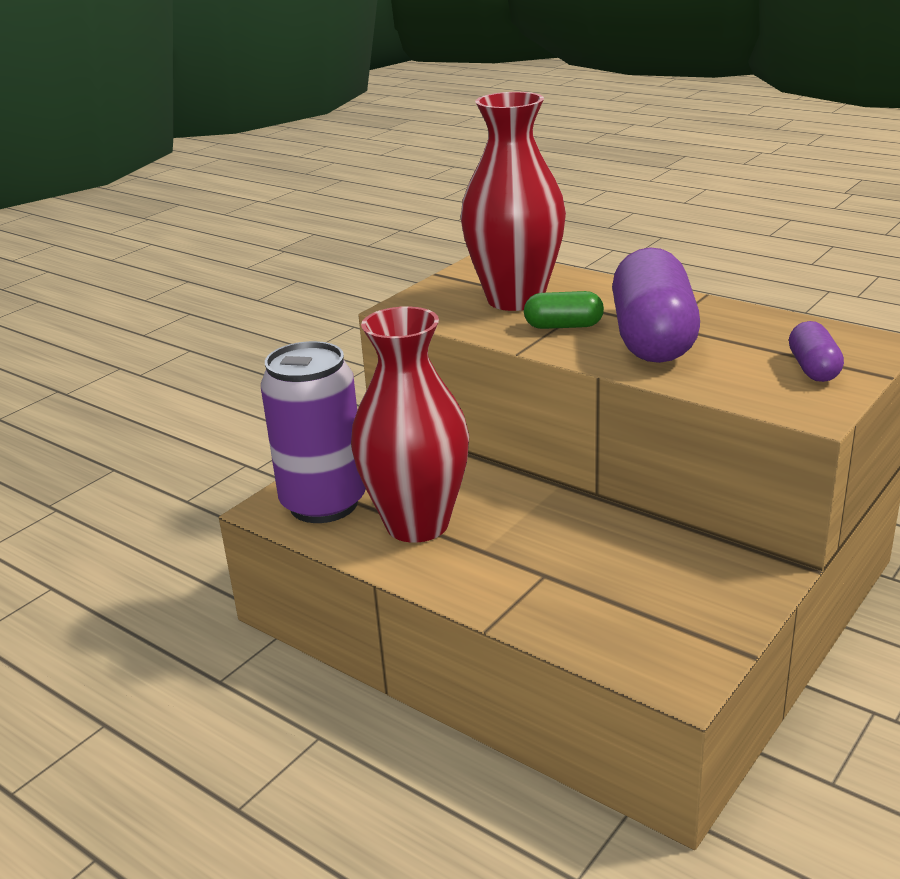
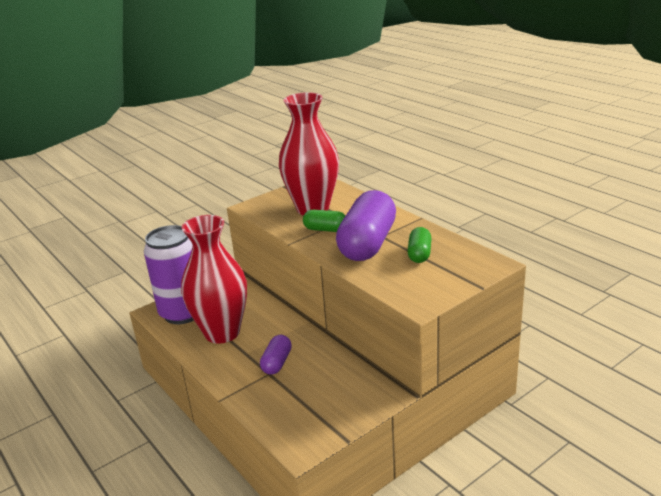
camera: 15 degrees right, 0 degrees up
(750, 343) = (419, 254): none -> green capsule
(813, 368) = (441, 276): purple capsule -> purple capsule (277, 363)

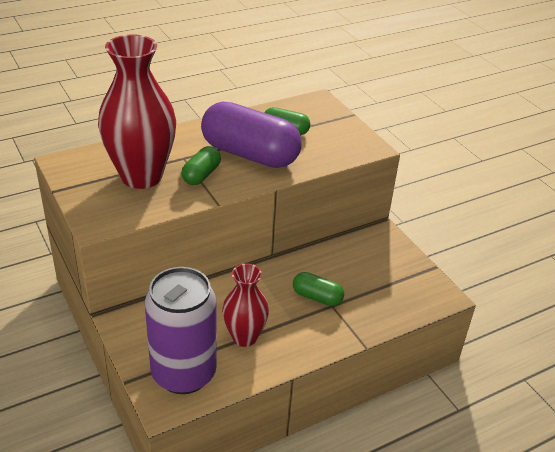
camera: 85 degrees left, 10 degrees up
(222, 332) = (244, 337): red vase -> red vase, size x0.58
(277, 363) = (317, 297): purple capsule -> green capsule

